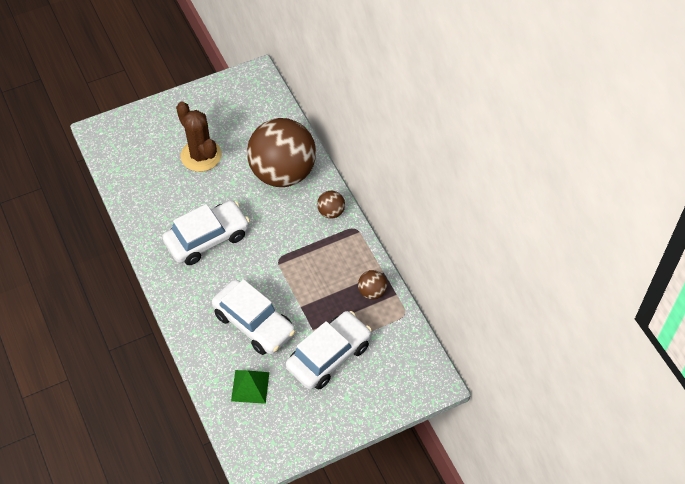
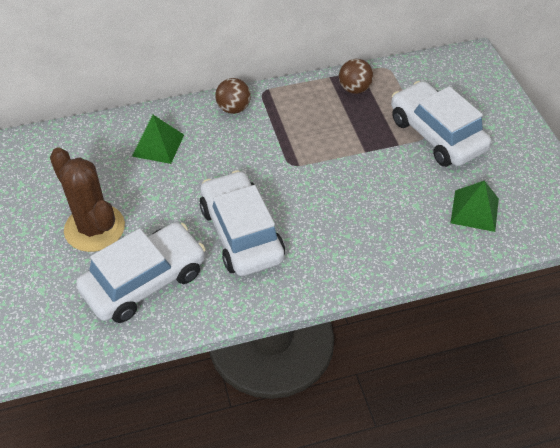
camera: 80 degrees left, 5 degrees down
(201, 155) = (94, 228): brown cactus -> brown cactus turned 75 degrees clockwise
(254, 323) = (384, 197): white car -> white car (145, 281)
(283, 173) = (158, 145): brown ball -> green pyramid

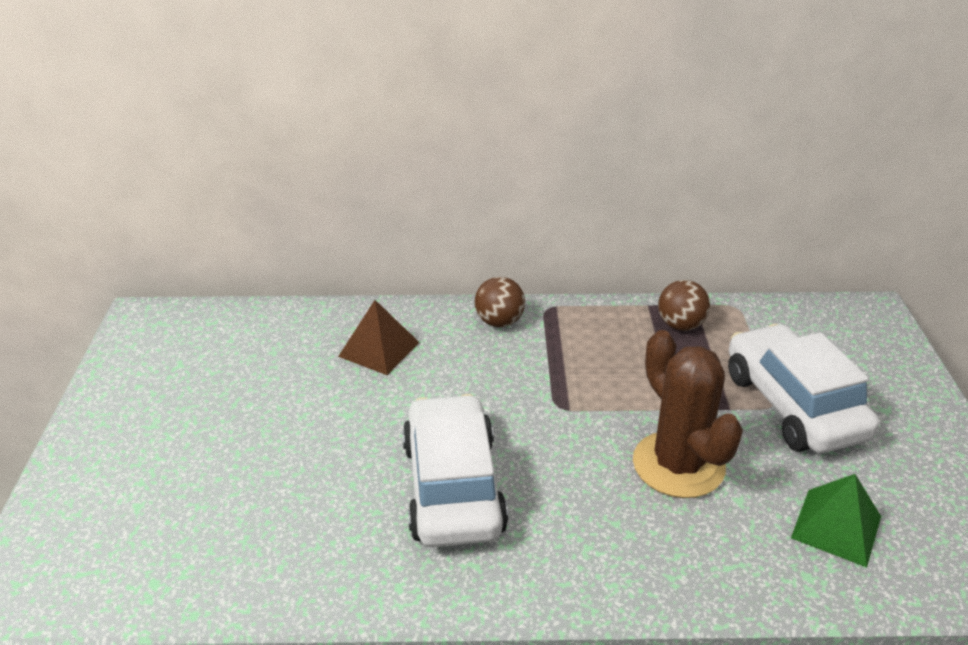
camera: 15 degrees right, 15 degrees down
(94, 228) = (248, 438): brown cactus -> brown cactus (678, 465)
(145, 281) = (285, 525): white car -> none
(158, 145) = (379, 349): green pyramid -> brown pyramid

